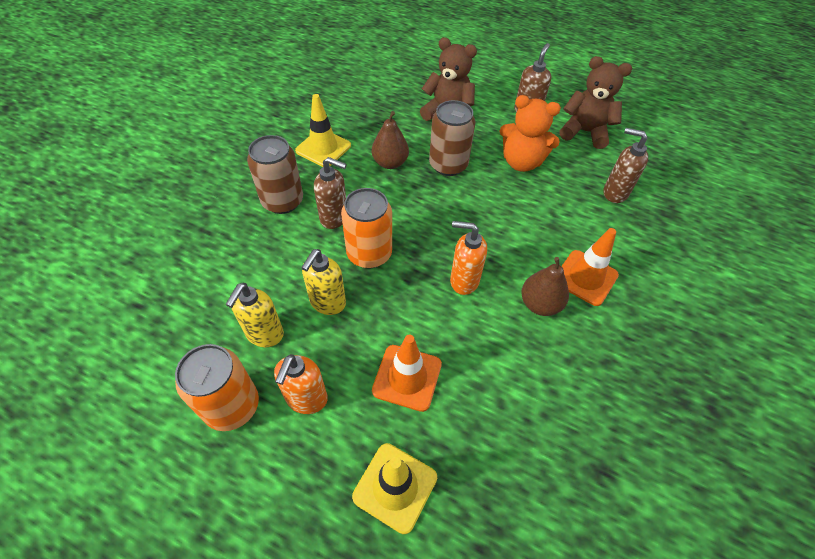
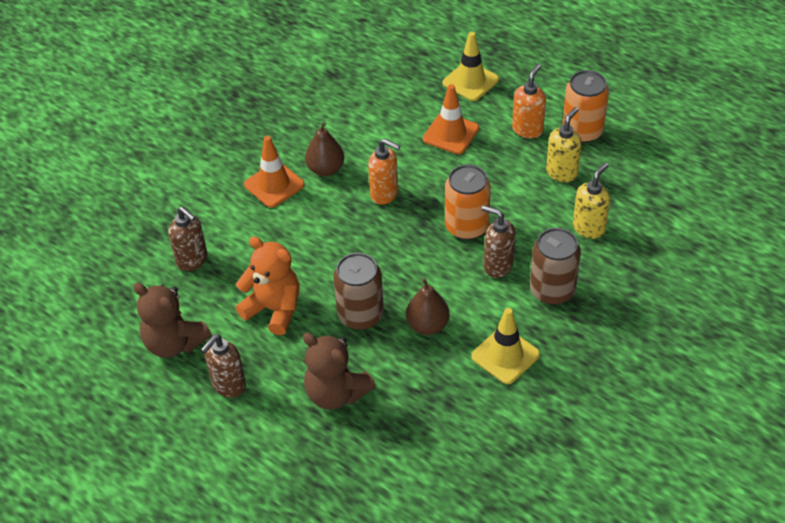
camera: 165 degrees left, 5 degrees down
(327, 303) = (509, 189): yellow soap dispenser -> yellow soap dispenser (589, 228)

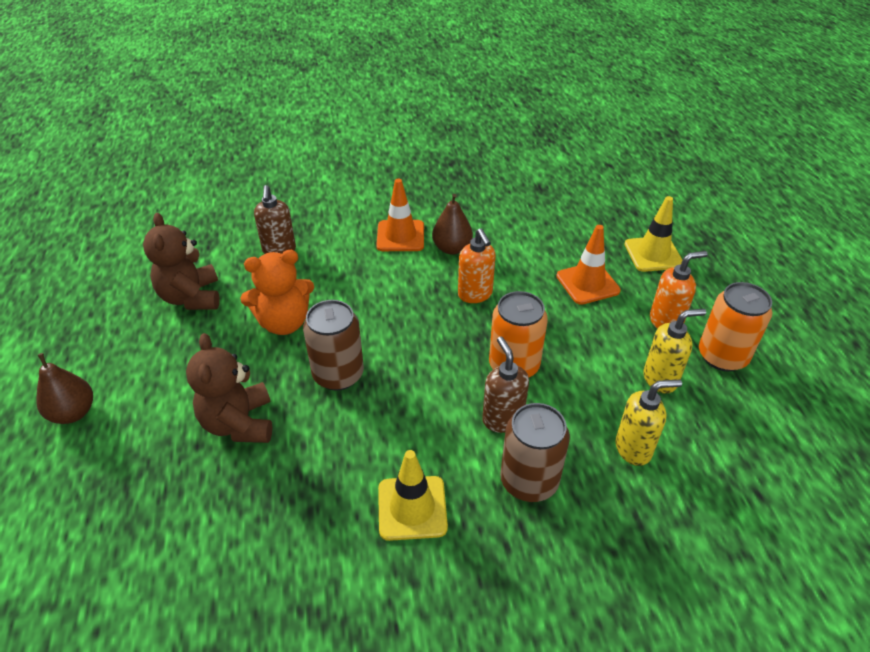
camera: 40 degrees right, 5 degrees down
(228, 385) = (180, 355): brown soap dispenser -> none
(274, 309) = (284, 322): orange teddy bear -> orange teddy bear turned 90 degrees clockwise
(427, 325) = (379, 425): brown pear -> brown pear (73, 413)

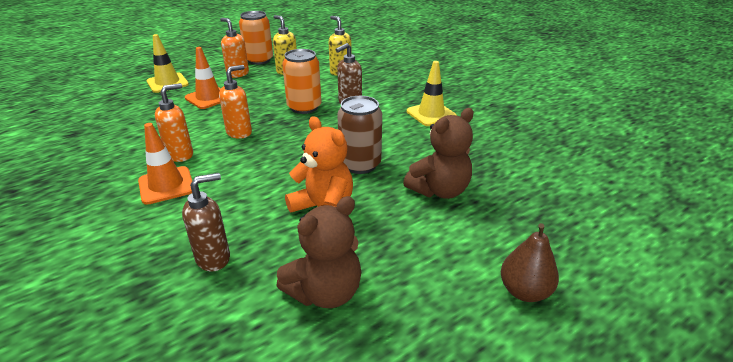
camera: 115 degrees left, 10 degrees down
(452, 248) = (180, 155): brown pear -> orange soap dispenser
(529, 481) = (383, 90): brown can -> none

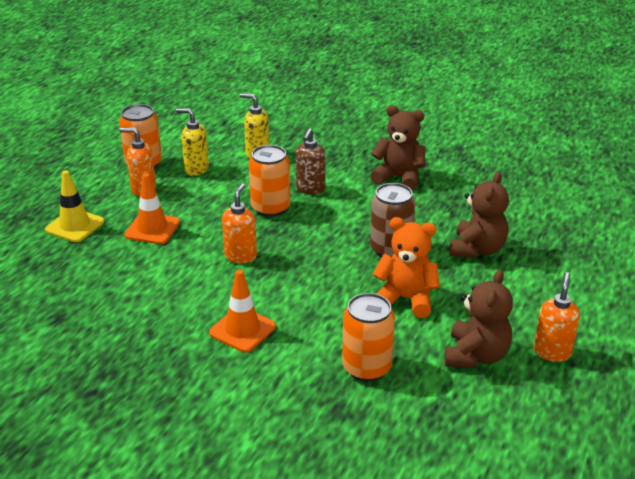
camera: 30 degrees left, 0 degrees up
(180, 155) = (213, 298): orange soap dispenser -> orange soap dispenser (552, 352)
(214, 258) = (366, 367): brown soap dispenser -> orange can
(431, 114) = (399, 178): yellow traffic cone -> brown teddy bear
(524, 291) = (598, 302): brown pear -> none

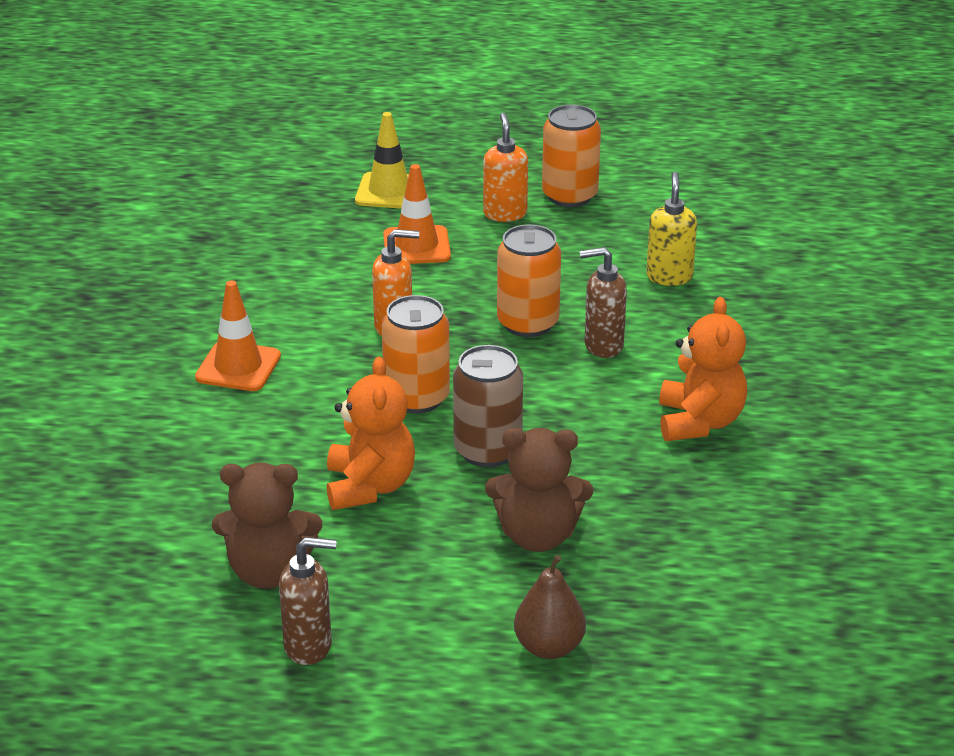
camera: 70 degrees right, 0 degrees up
(196, 169) = (586, 239): yellow soap dispenser -> none
(366, 367) = (204, 480): orange can -> orange can (417, 398)
(399, 178) = (699, 422): brown teddy bear -> orange teddy bear
(552, 352) = (309, 646): orange soap dispenser -> brown soap dispenser
(573, 267) = (549, 647): none -> brown pear

